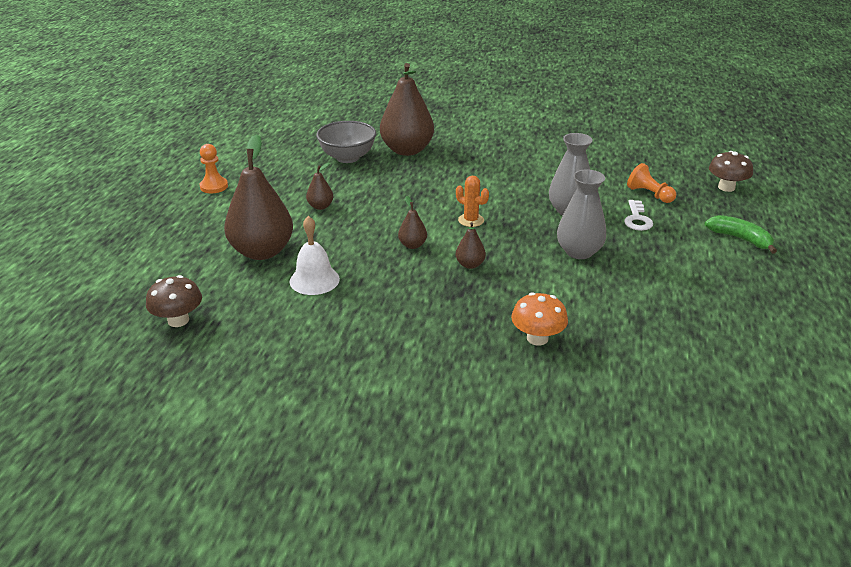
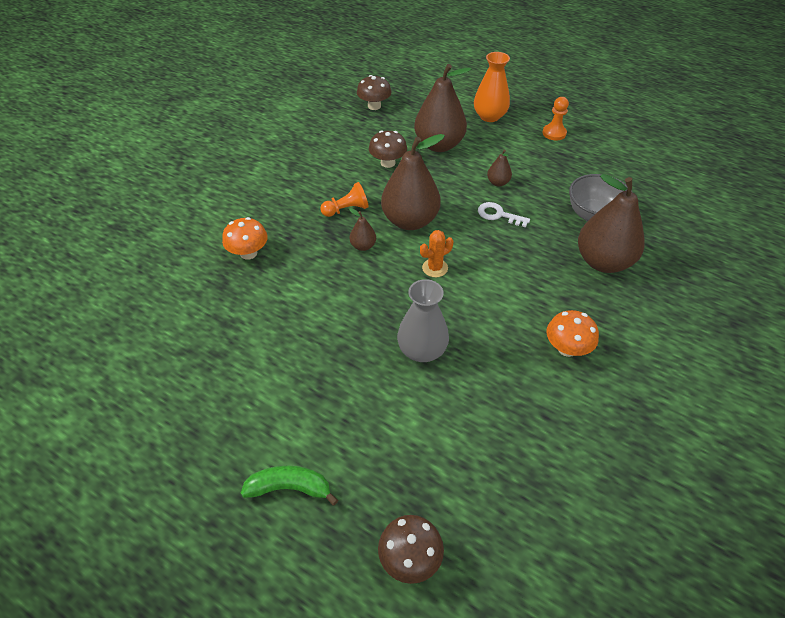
camera: 110 degrees right, 15 degrees up
(187, 228) = (489, 116): none -> orange vase
(314, 280) = (388, 163): white bell -> brown mushroom
(412, 245) = (410, 221): brown pear -> brown pear, size x2.26
(512, 156) = (567, 348): none -> orange mushroom
(579, 252) = (343, 325): grey vase -> none
(637, 219) = (378, 404): white key -> white key (498, 215)
(649, 194) = (426, 447): orange pawn -> orange pawn (346, 210)
(740, 239) = (290, 488): green banana -> green banana turned 150 degrees counterclockwise

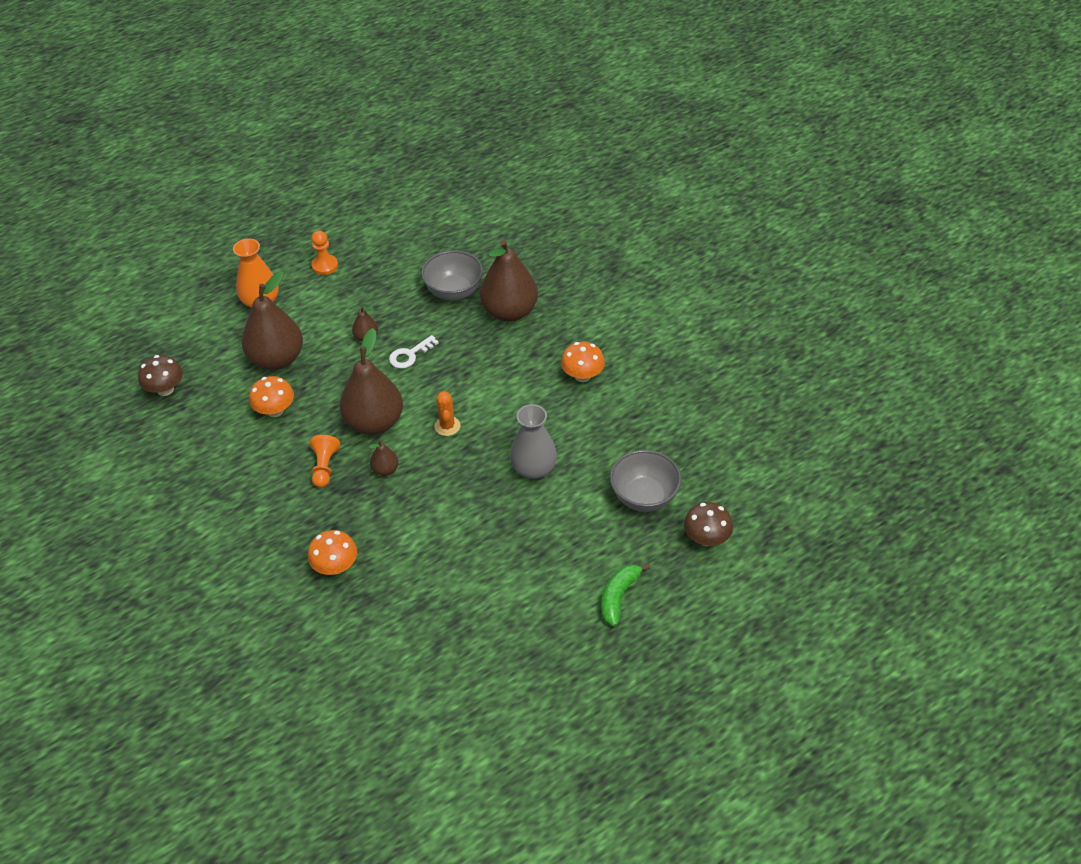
camera: 65 degrees left, 0 degrees up
(388, 163) = (275, 410): brown mushroom -> orange mushroom
(437, 466) = (644, 497): none -> grey bowl

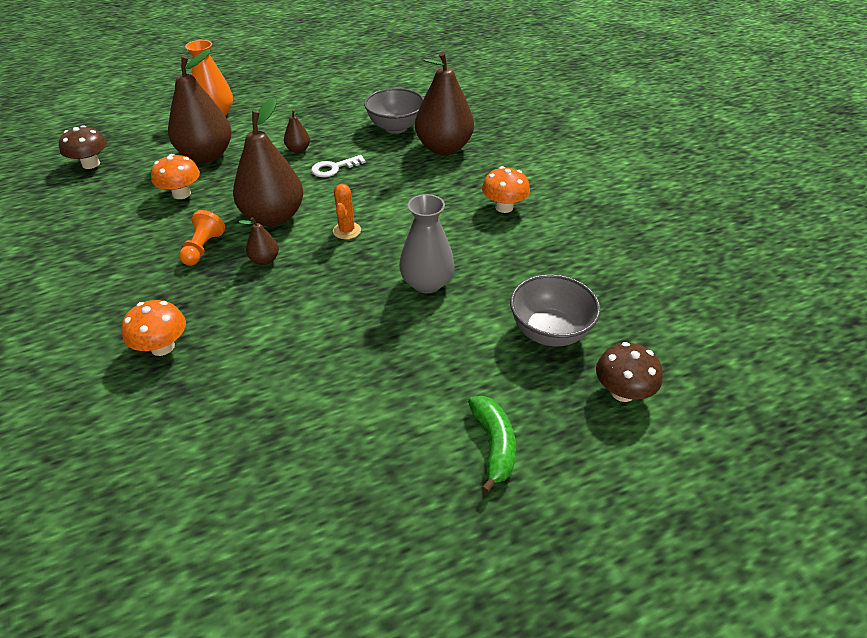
camera: 10 degrees right, 5 degrees down
(325, 266) = (286, 97): orange pawn -> none
(618, 597) = (493, 445): green banana -> green banana turned 135 degrees clockwise

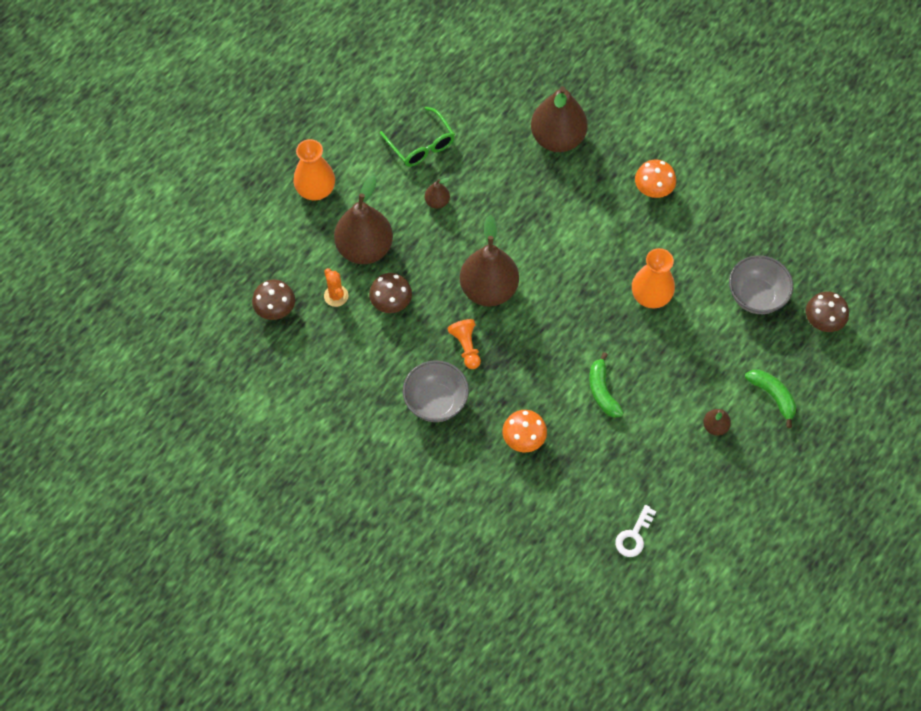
camera: 30 degrees left, 20 degrees up
(181, 194) = (391, 302): orange mushroom -> brown mushroom
(265, 260) = (521, 334): brown pear -> brown pear (715, 426)
(291, 342) = (602, 391): none -> green banana
(326, 117) = (421, 145): none -> green glasses
(333, 168) = (487, 210): white key -> white key (634, 536)
(347, 231) = (556, 275): orange cactus -> orange cactus (336, 296)
(395, 127) = (495, 129): grey bowl -> grey bowl (436, 402)
(427, 283) = (651, 295): grey vase -> orange vase

